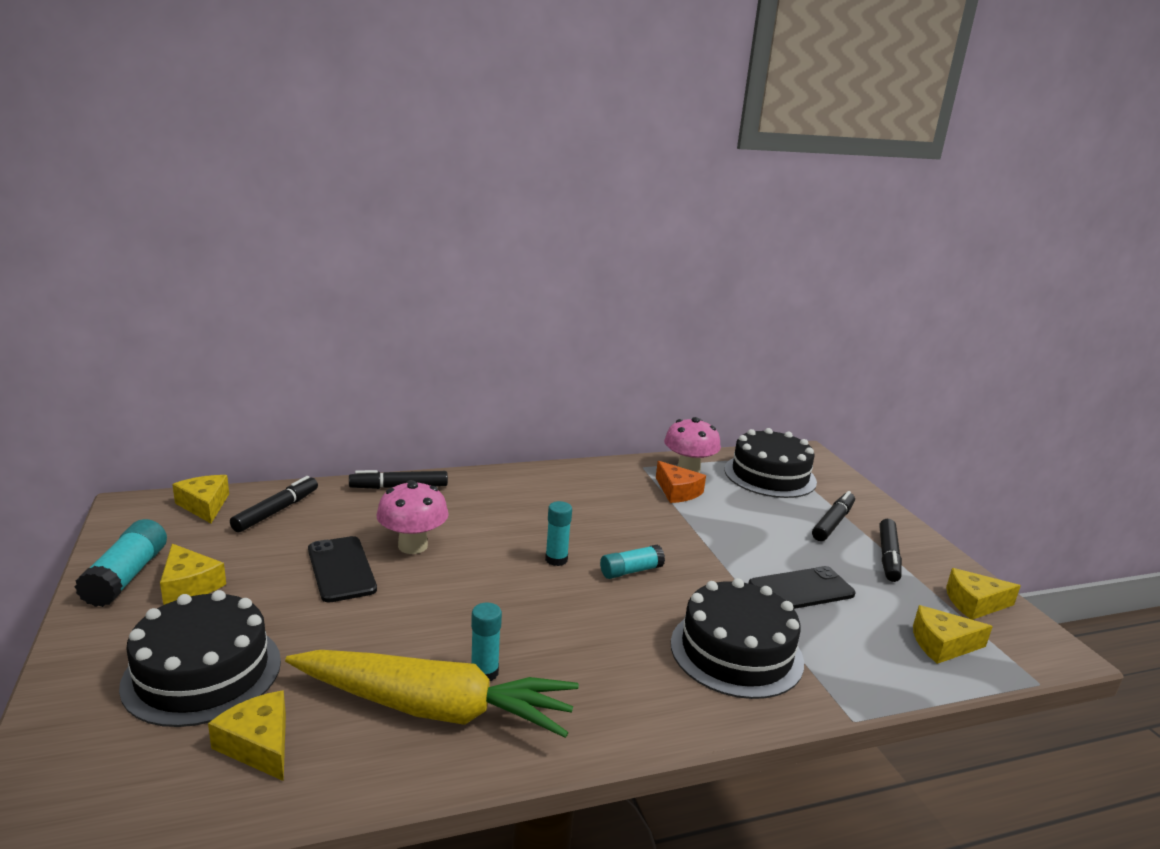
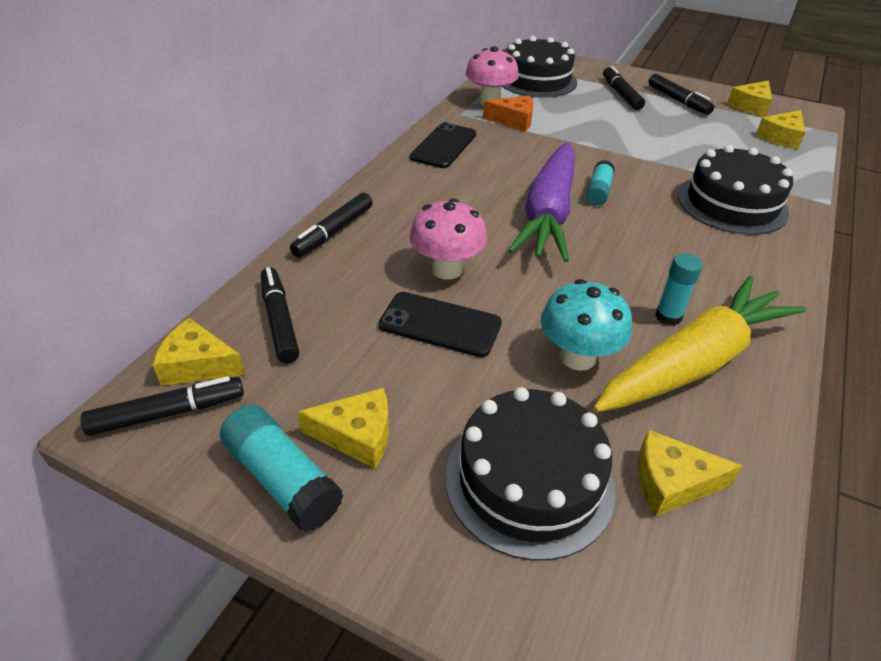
camera: 45 degrees left, 20 degrees up
(152, 516) = (168, 413): none -> black marker
(371, 644) = (577, 357): none -> turquoise mushroom
(556, 559) = (548, 213): turquoise glue stick -> purple carrot
(801, 590) = (685, 146): black phone -> black phone (443, 146)

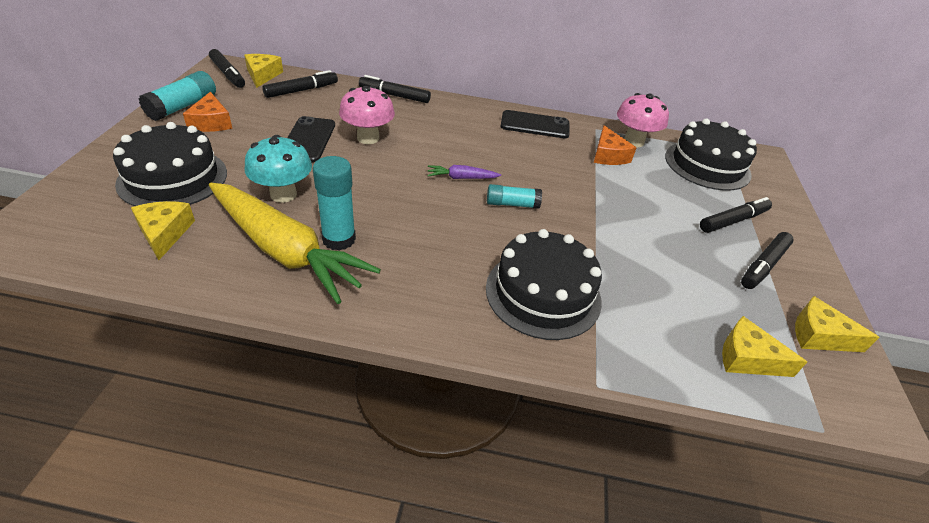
camera: 70 degrees right, 0 degrees up
(357, 435) = (211, 122): yellow cheese -> orange cheese
(548, 213) = (461, 178): purple carrot -> purple carrot, size x0.40
(668, 316) = (339, 239): turquoise glue stick -> turquoise glue stick, size x1.50

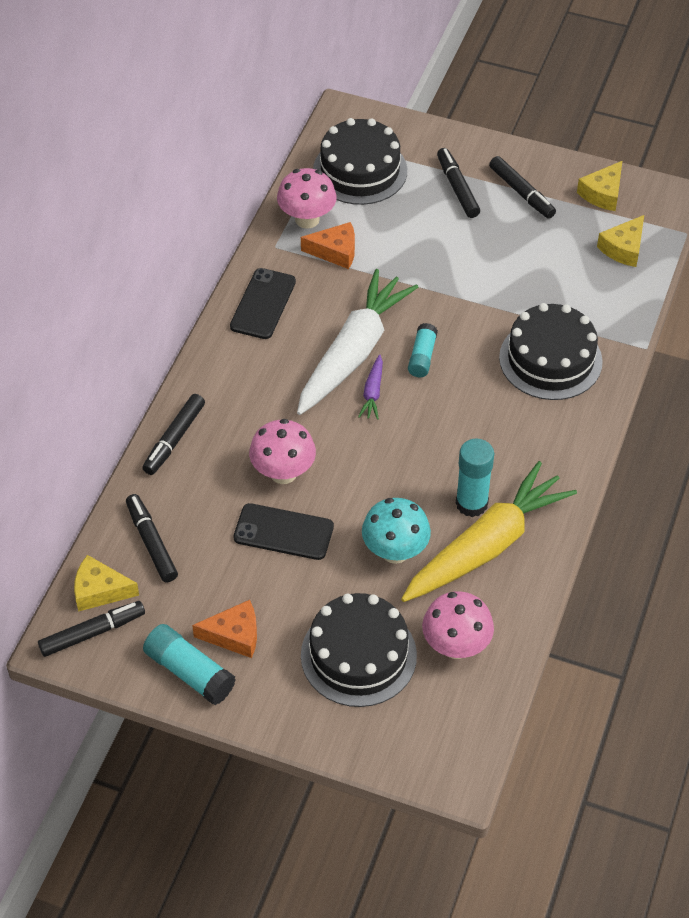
camera: 75 degrees left, 10 degrees up
(164, 233) = (456, 646): yellow cheese -> pink mushroom
(503, 167) = (353, 352): none -> white carrot

